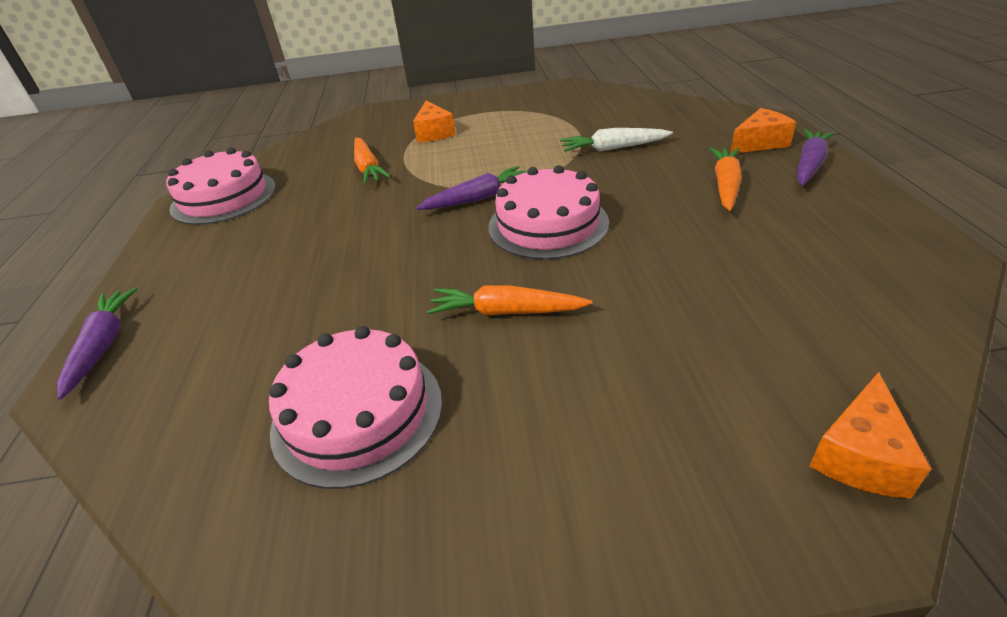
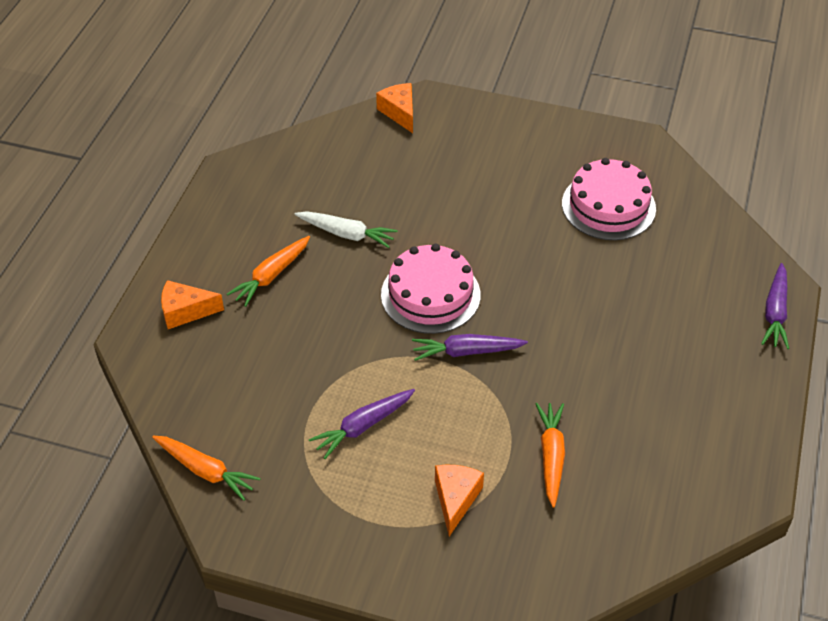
camera: 160 degrees left, 10 degrees up
(224, 197) = (711, 475): pink cake -> none
(506, 312) = (503, 233): orange carrot -> orange carrot (206, 471)
(613, 148) = (304, 367): white carrot -> white carrot (347, 234)
(809, 164) = (188, 268): purple carrot -> purple carrot (363, 426)
(860, 455) = (399, 112): orange cheese -> orange cheese turned 75 degrees counterclockwise

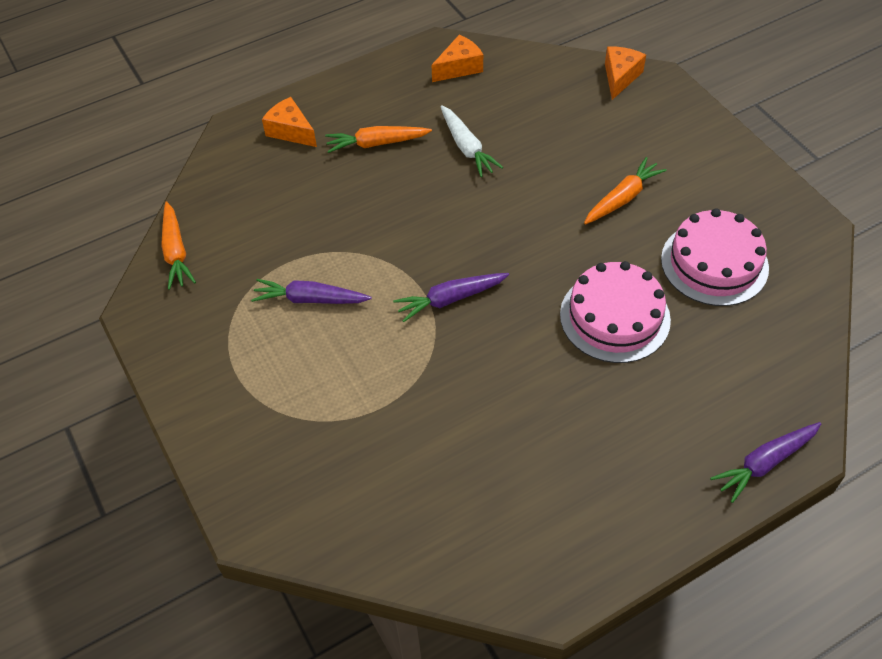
camera: 45 degrees right, 5 degrees up
(430, 295) = (475, 236): pink cake -> pink cake (614, 317)
(455, 499) = (310, 404): orange cheese -> orange cheese (459, 67)
(466, 352) = (450, 299): purple carrot -> purple carrot turned 60 degrees counterclockwise
(551, 456) = (418, 430): orange carrot -> orange carrot (622, 198)

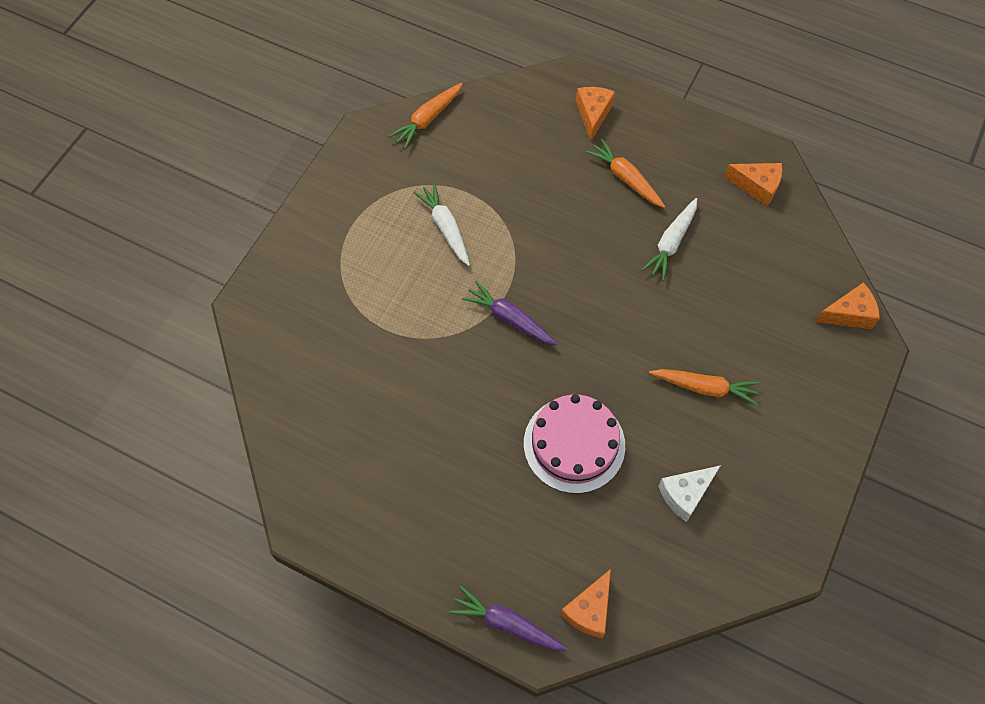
camera: 55 degrees right, 10 degrees up
(310, 299) = (445, 227): purple carrot -> white carrot
(714, 263) = (685, 494): pink cake -> white cheese
(785, 390) = (589, 610): none -> orange cheese

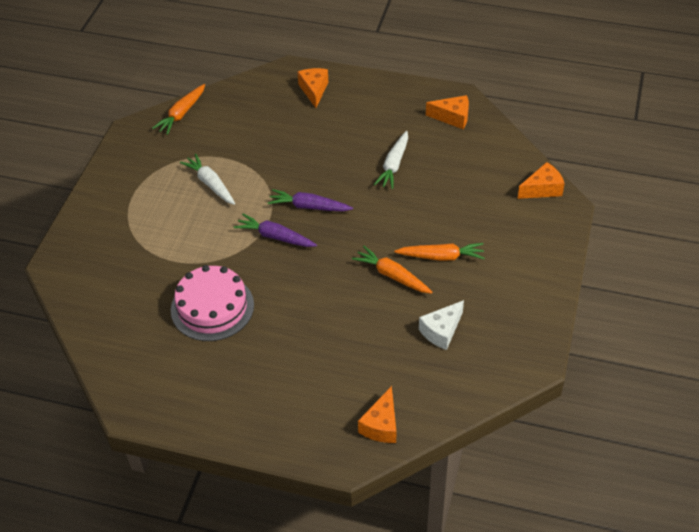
camera: 10 degrees left, 15 degrees down
(506, 624) = (315, 447): purple carrot -> purple carrot (309, 207)
(574, 444) = (345, 313): pink cake -> pink cake (212, 307)
(625, 178) = (348, 128): orange carrot -> orange carrot (392, 275)

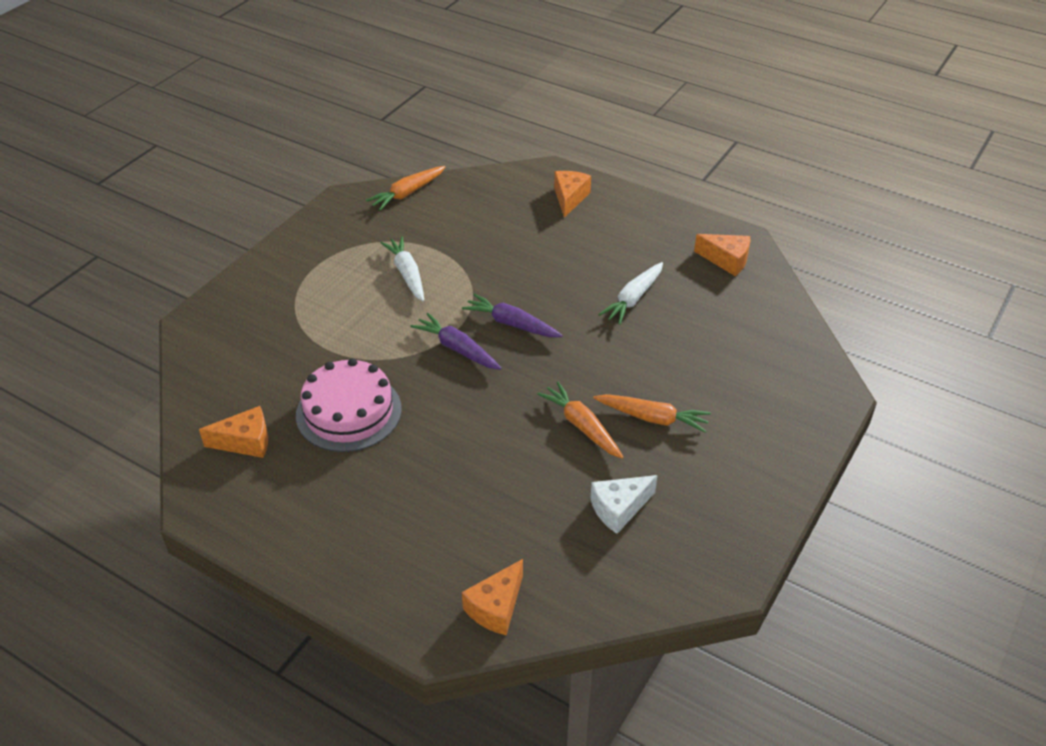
camera: 15 degrees right, 5 degrees down
(542, 189) = (813, 366): orange cheese -> orange cheese (245, 442)

